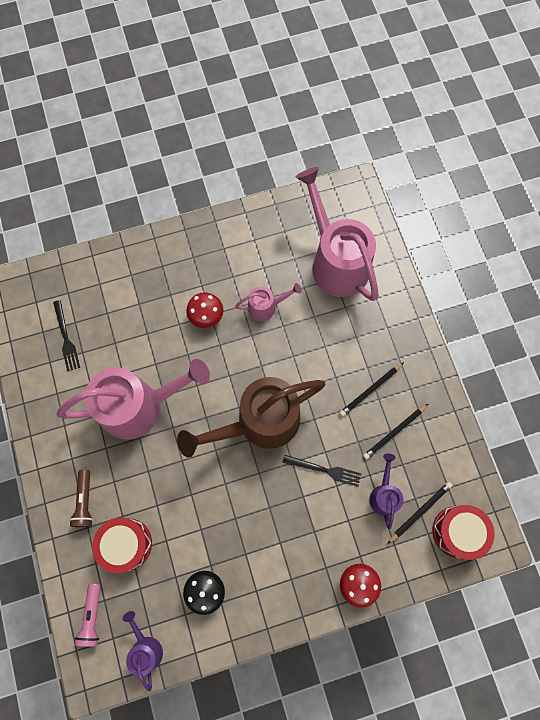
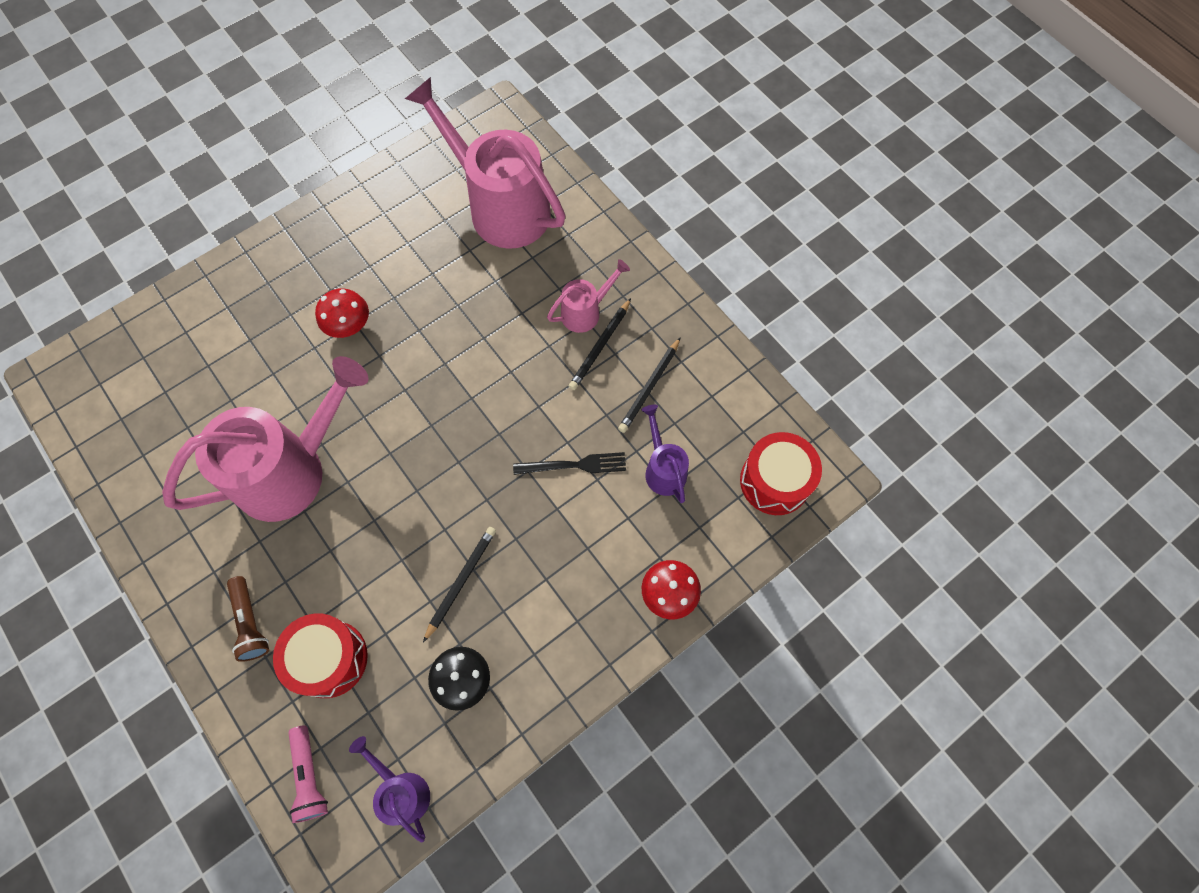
camera: 20 degrees left, 5 degrees down
(66, 338) = (157, 416): black fork -> none
(259, 422) = (465, 435): brown watering can -> none
(266, 307) = (427, 289): pink watering can -> pink watering can (586, 312)
(420, 511) = (717, 473): black pencil -> black pencil (461, 582)

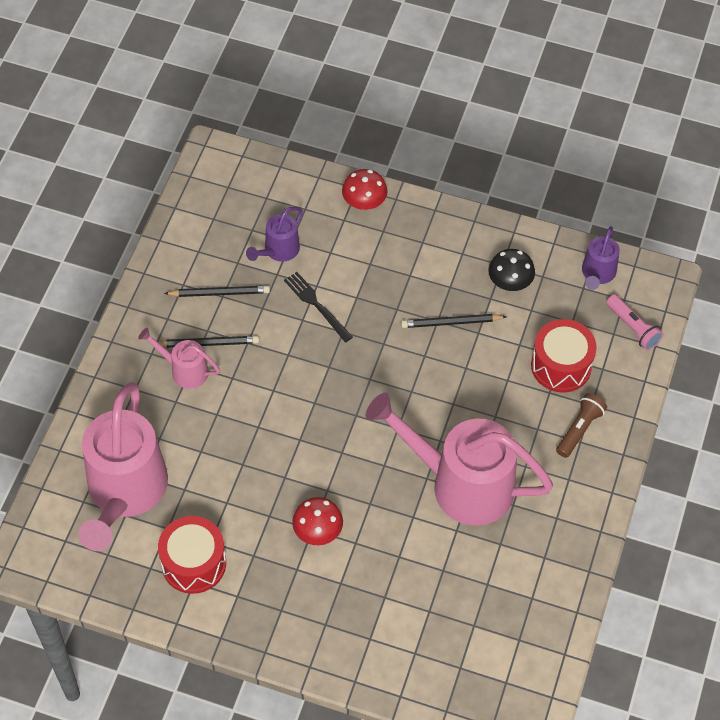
camera: 125 degrees left, 10 degrees down
(309, 776) = (633, 328): pink flashlight -> pink flashlight turned 105 degrees clockwise
(775, 481) = (238, 183): red drum -> red drum (194, 563)

